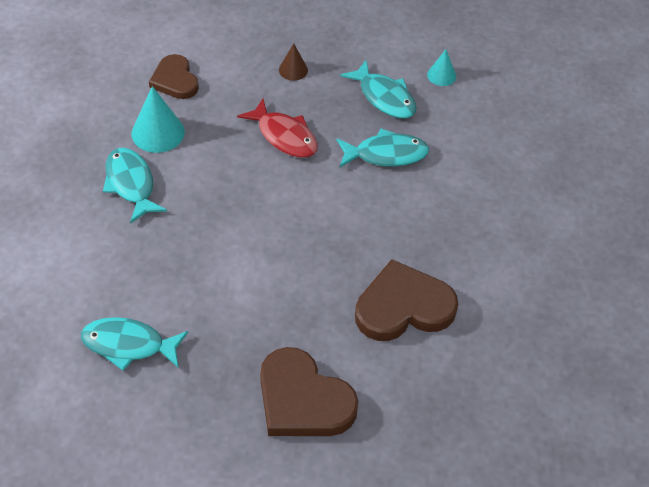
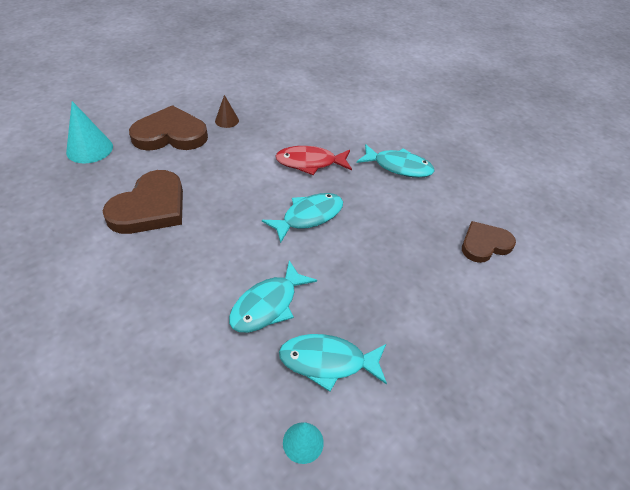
camera: 135 degrees right, 5 degrees down
(129, 345) = (287, 108): turquoise fish -> turquoise fish (308, 217)
(158, 132) = (434, 203): turquoise cone -> turquoise cone (89, 149)
(175, 80) = (484, 244): brown heart -> brown heart turned 45 degrees counterclockwise
(284, 136) = (358, 261): red fish -> red fish (310, 163)
(293, 70) = (430, 324): brown cone -> brown cone (227, 120)

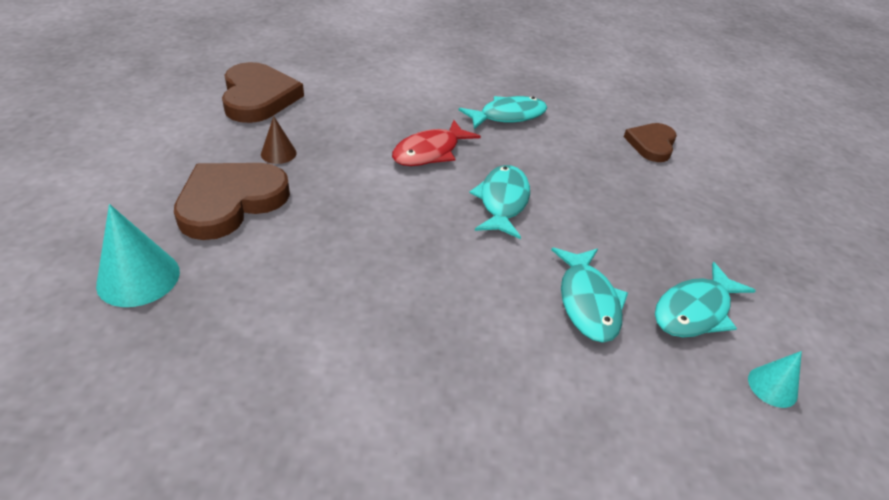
camera: 45 degrees left, 5 degrees down
(150, 207) = (332, 293): brown heart -> brown heart (258, 97)

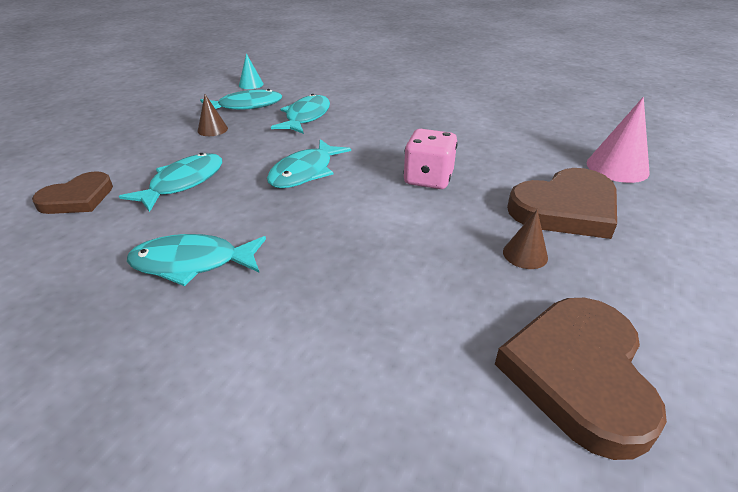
camera: 155 degrees left, 5 degrees down
(138, 278) = (617, 167): turquoise cone -> pink cone
(374, 215) = (428, 179): none -> pink dice
(430, 152) = (339, 228): red fish -> none
(595, 170) = (183, 183): none -> turquoise fish
(668, 247) = (212, 129): none -> brown cone

